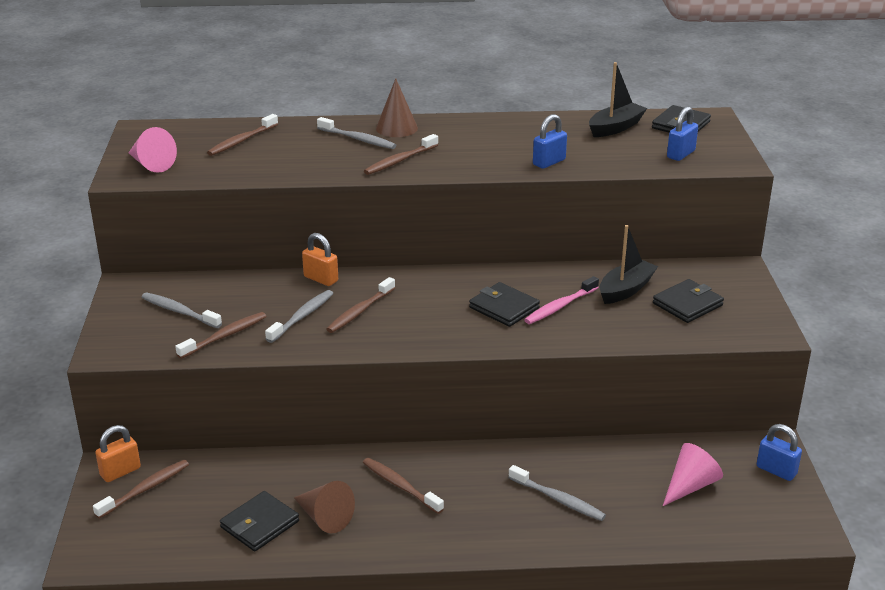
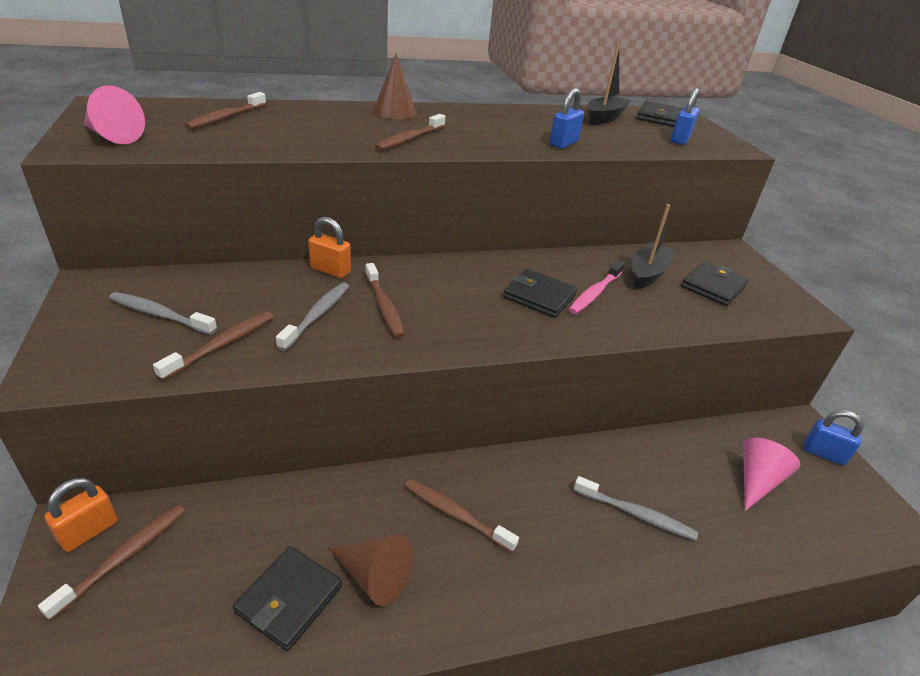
camera: 15 degrees left, 5 degrees up
(358, 139) = (357, 120): grey toothbrush -> none
(360, 311) = (384, 306): brown toothbrush -> brown toothbrush turned 45 degrees counterclockwise

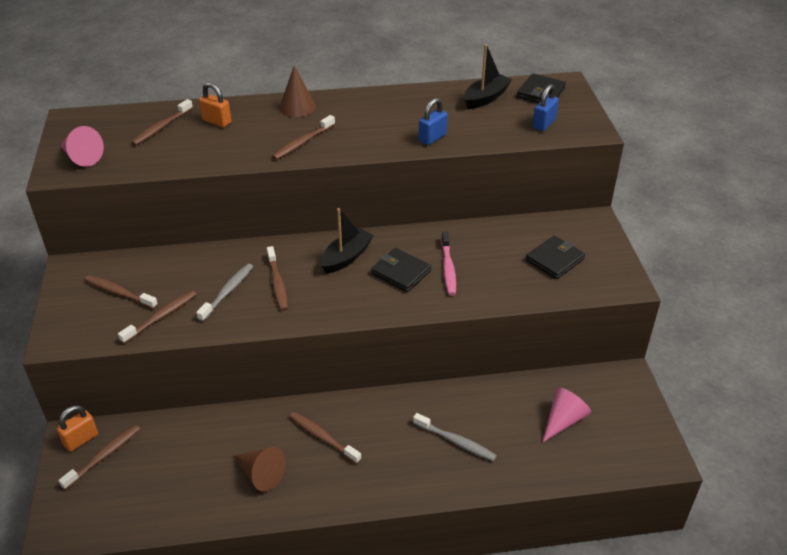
camera: 10 degrees right, 5 degrees up
(160, 315) = (119, 293): grey toothbrush -> brown toothbrush
(289, 599) = (205, 485): black wallet -> none
(330, 270) = (241, 251): orange padlock -> orange padlock (217, 121)
(595, 293) = (448, 268): pink toothbrush -> pink toothbrush turned 45 degrees counterclockwise
(647, 273) = (502, 247): black boat -> black boat (346, 257)
(823, 453) = (632, 400): blue padlock -> none

